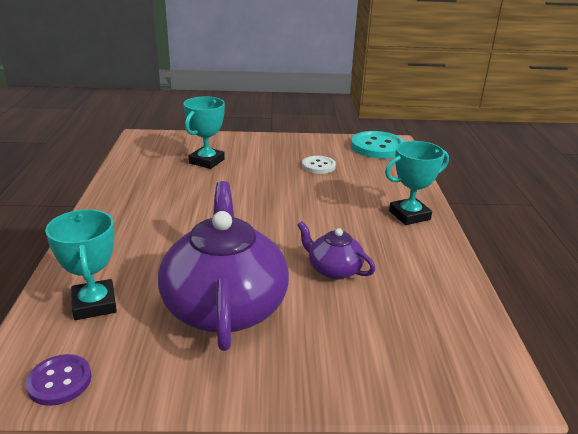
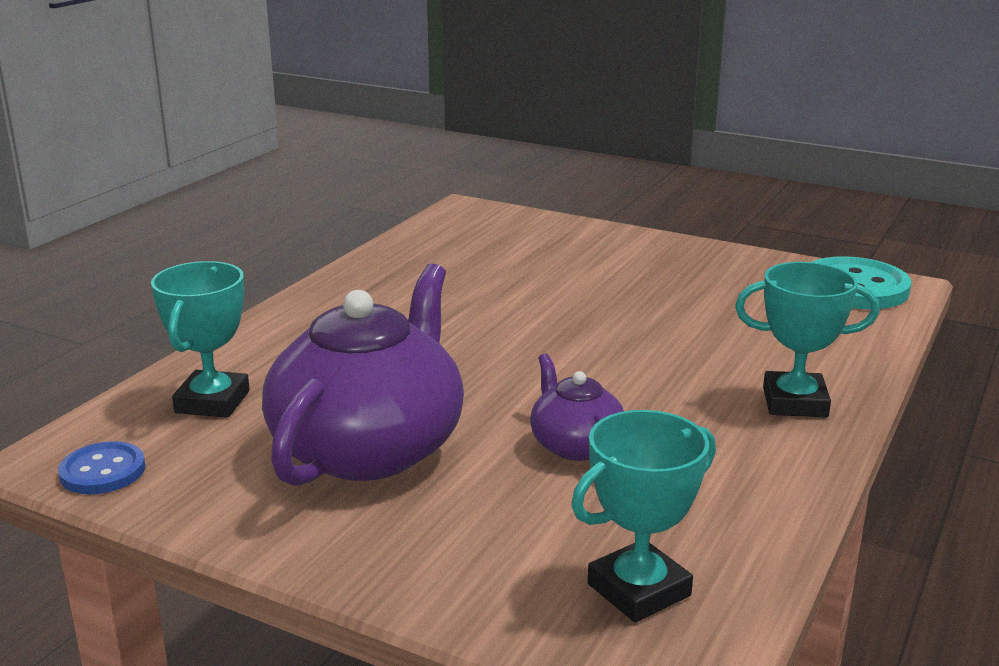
camera: 30 degrees right, 5 degrees down
(59, 381) = (103, 471): purple button -> blue button
(206, 161) = (530, 258): turquoise trophy -> turquoise trophy (639, 590)
(318, 166) = (709, 298): white button -> none

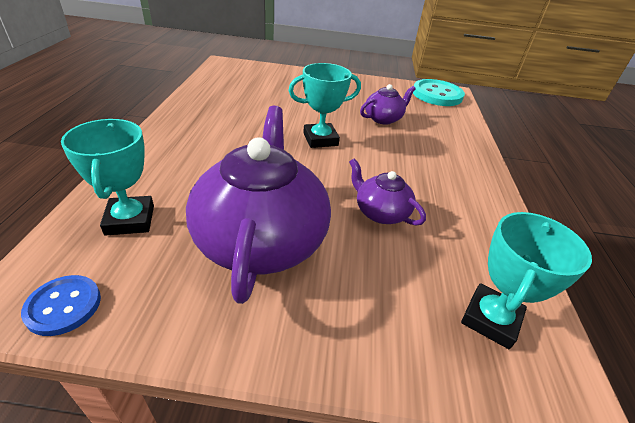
camera: 25 degrees left, 15 degrees up
(699, 318) = (383, 118): none -> purple teapot
(795, 402) = (463, 164): turquoise trophy -> turquoise trophy (320, 139)

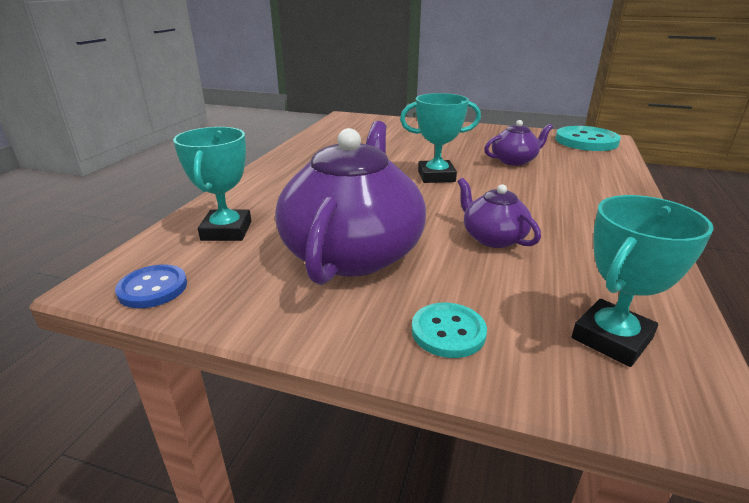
camera: 15 degrees right, 10 degrees down
(362, 329) = (448, 332): none -> turquoise button

